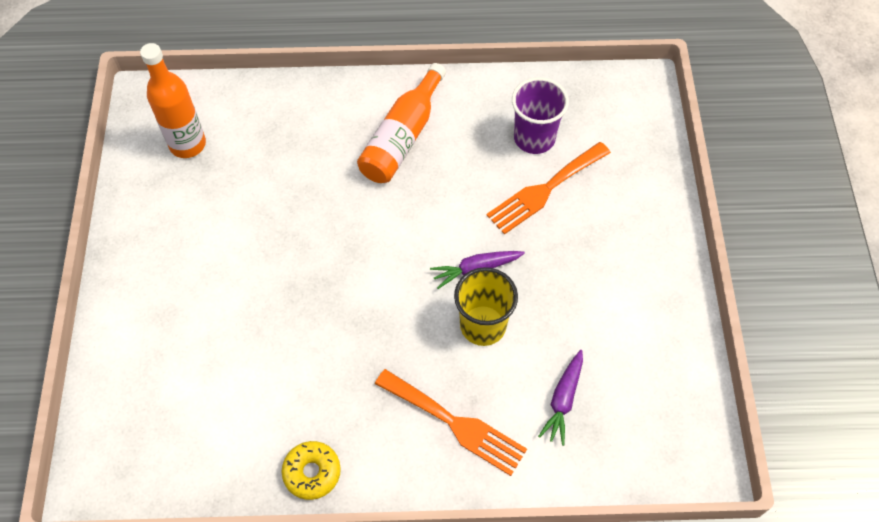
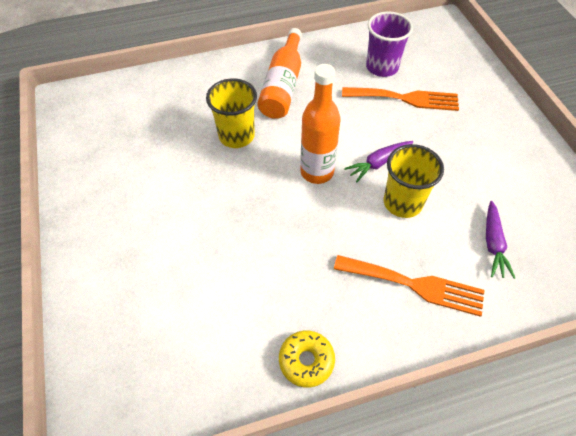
camera: 15 degrees left, 5 degrees down
(187, 144) = (110, 124): orange bottle -> orange bottle (317, 172)
(325, 194) = (236, 136): none -> yellow cup
(545, 190) = (405, 98): orange fork -> orange fork turned 120 degrees counterclockwise

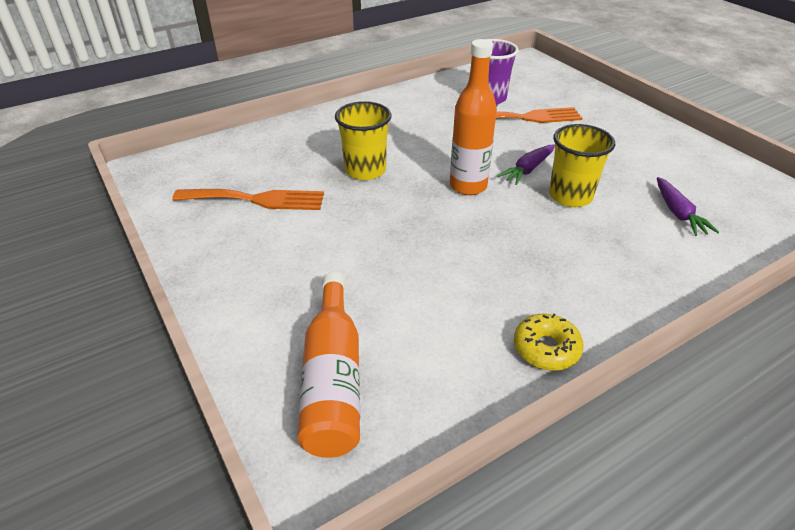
camera: 15 degrees left, 15 degrees down
(283, 85) = (395, 124): orange bottle -> orange bottle (333, 379)
(415, 285) = (622, 260): orange fork -> orange fork (256, 199)

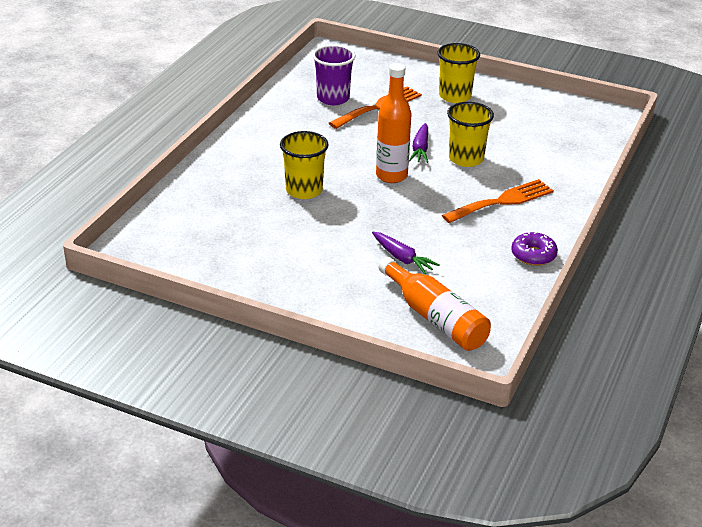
camera: 35 degrees left, 5 degrees down
(256, 199) = (249, 241): orange fork -> orange fork (502, 201)
(546, 349) = (533, 255): yellow donut -> purple donut
(619, 130) = (455, 96): none -> yellow cup
(678, 213) = (541, 147): purple carrot -> purple carrot (402, 258)

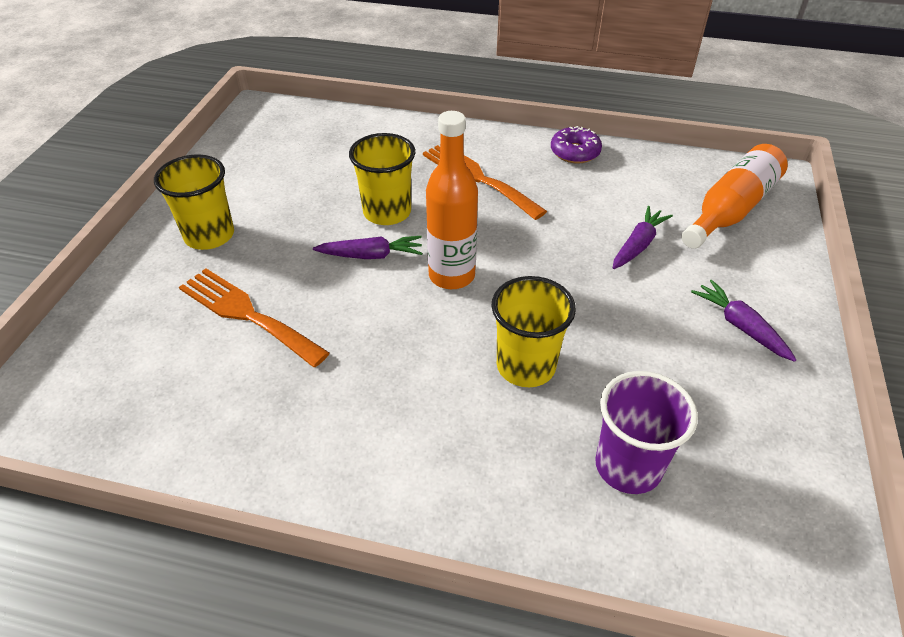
camera: 100 degrees left, 10 degrees up
(305, 280) = (740, 326): none -> purple carrot
(333, 98) = (217, 378): purple cup -> purple cup (628, 466)

